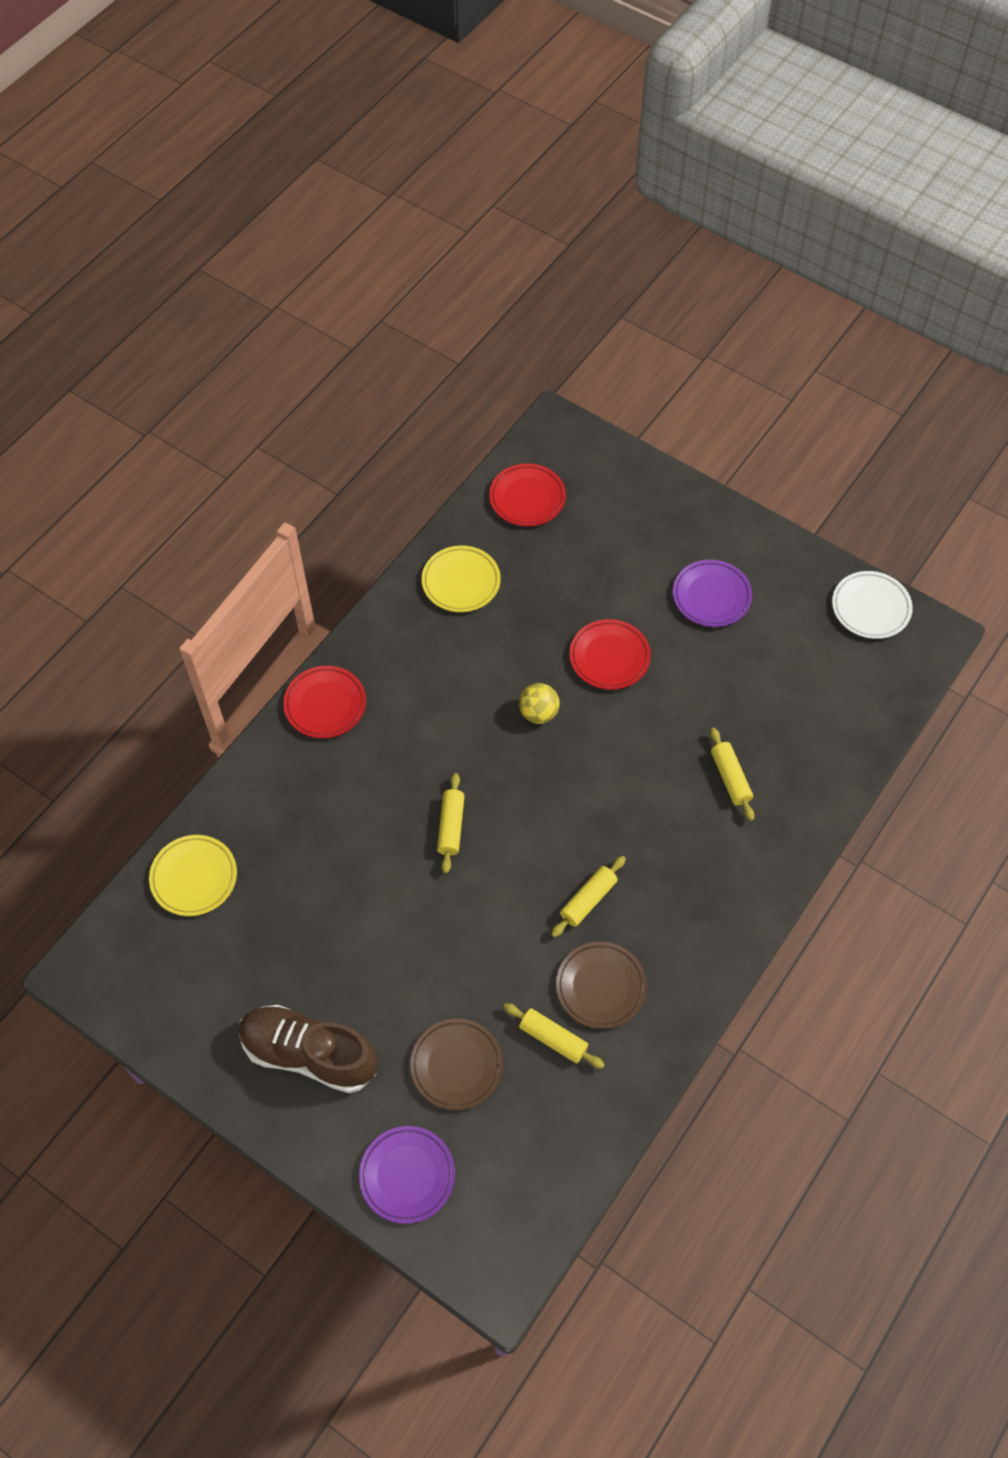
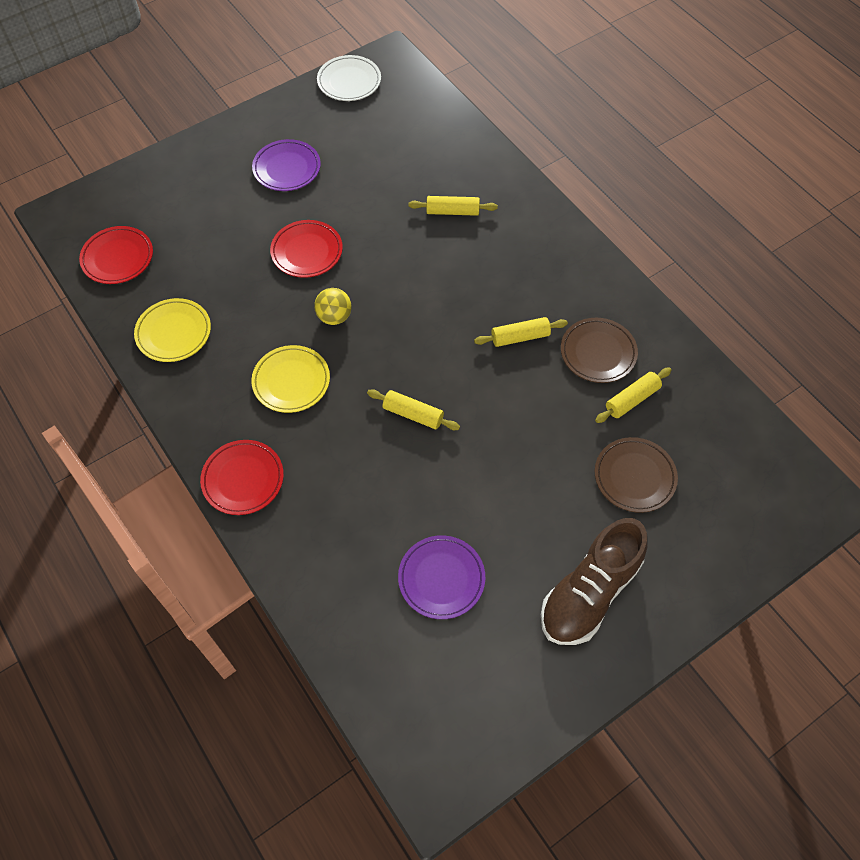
camera: 70 degrees left, 0 degrees up
(194, 877) = (374, 649): yellow plate -> yellow plate (291, 381)
(407, 1175) = (721, 544): purple plate -> purple plate (441, 578)
(588, 900) = (520, 337): yellow rolling pin -> yellow rolling pin turned 75 degrees counterclockwise

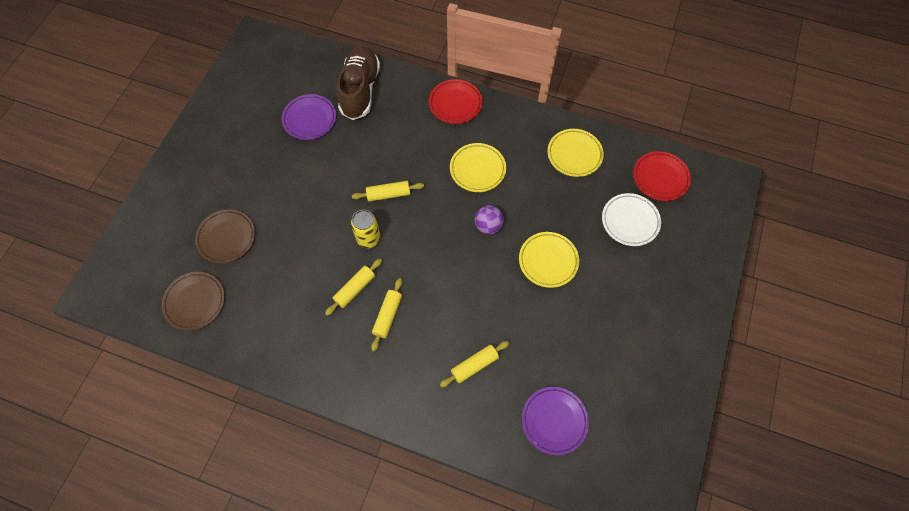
camera: 145 degrees right, 5 degrees up
(287, 168) = (627, 321): purple plate -> purple plate (554, 421)
(307, 252) = (548, 261): red plate -> yellow plate
(334, 317) = (488, 226): yellow ball -> purple ball
(349, 82) = (665, 448): white plate -> white plate (630, 221)
(471, 379) = (368, 238): none -> yellow can
(589, 592) = (223, 158): brown shoe -> brown shoe (360, 90)
(598, 353) = (293, 311): brown plate -> brown plate (195, 302)
(632, 399) = (252, 289): yellow rolling pin -> yellow rolling pin (388, 316)

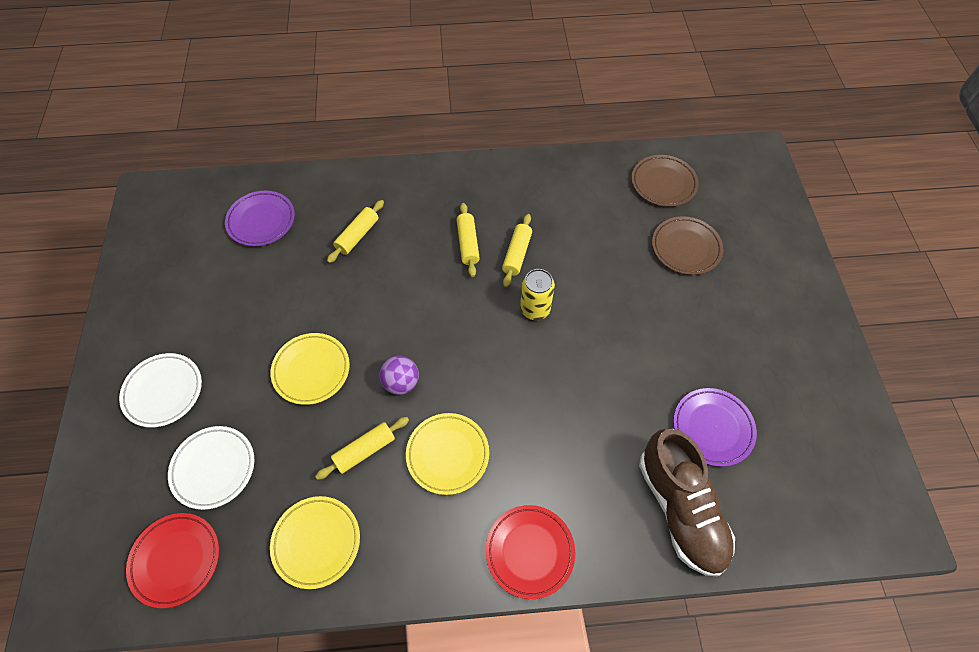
camera: 155 degrees right, 5 degrees down
(388, 194) = (543, 370): yellow rolling pin -> yellow rolling pin (365, 450)
(659, 289) = (163, 391): none -> white plate

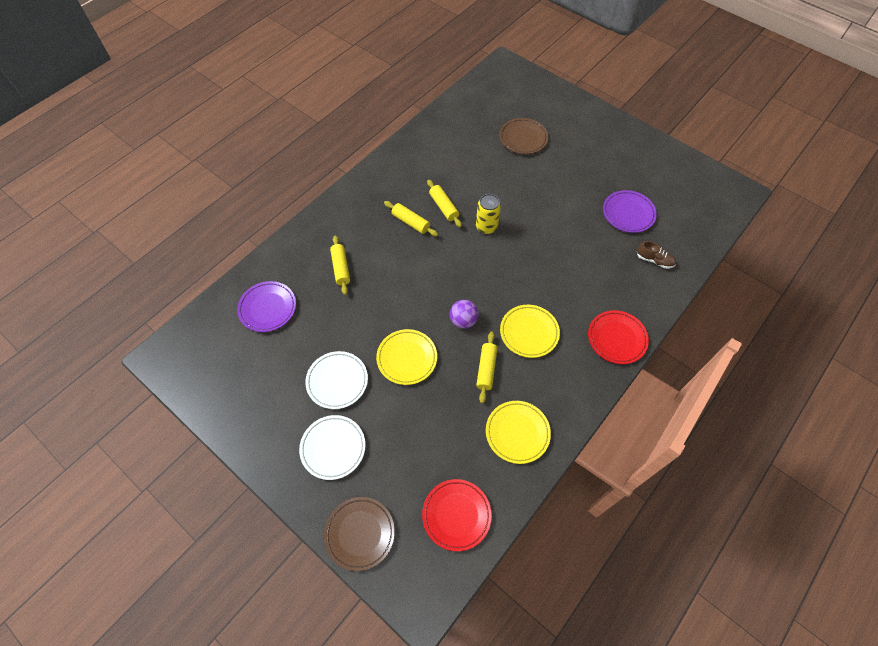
camera: 45 degrees left, 0 degrees up
(214, 468) = (417, 455): white plate -> white plate (337, 381)
(663, 183) = (475, 113): brown plate -> brown plate (360, 533)
(680, 508) = (654, 260): brown shoe -> brown shoe, size x0.45

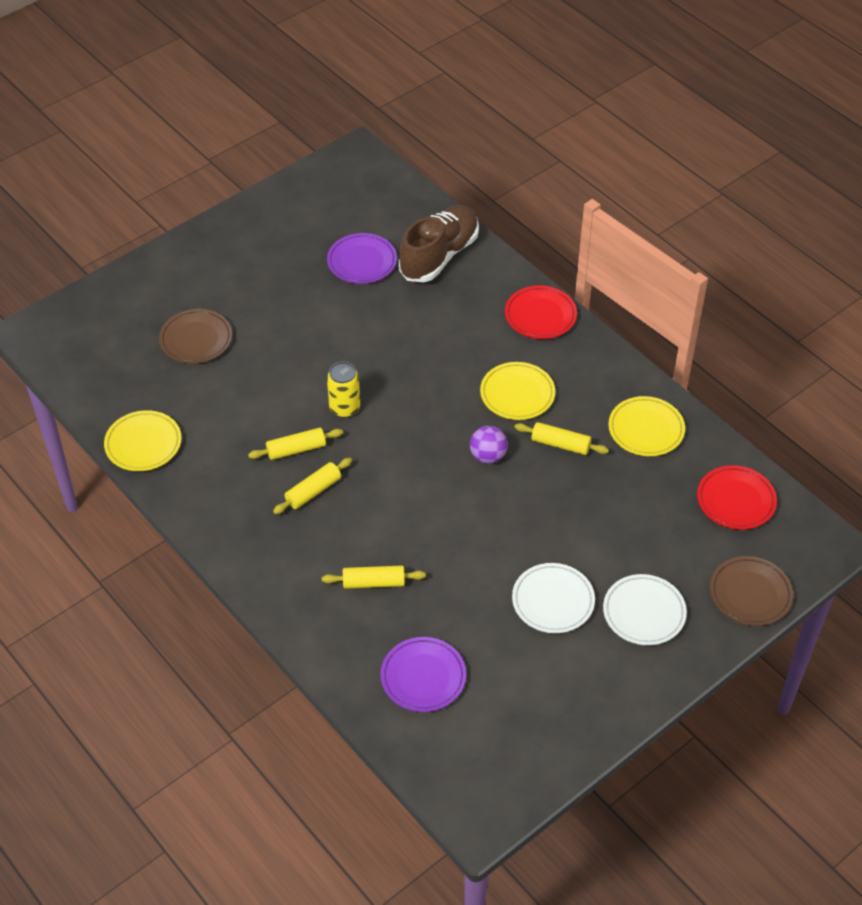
camera: 80 degrees left, 10 degrees down
(407, 358) = (532, 522): yellow plate -> yellow plate (143, 444)
(654, 260) = (439, 256): brown shoe -> brown shoe, size x2.24

